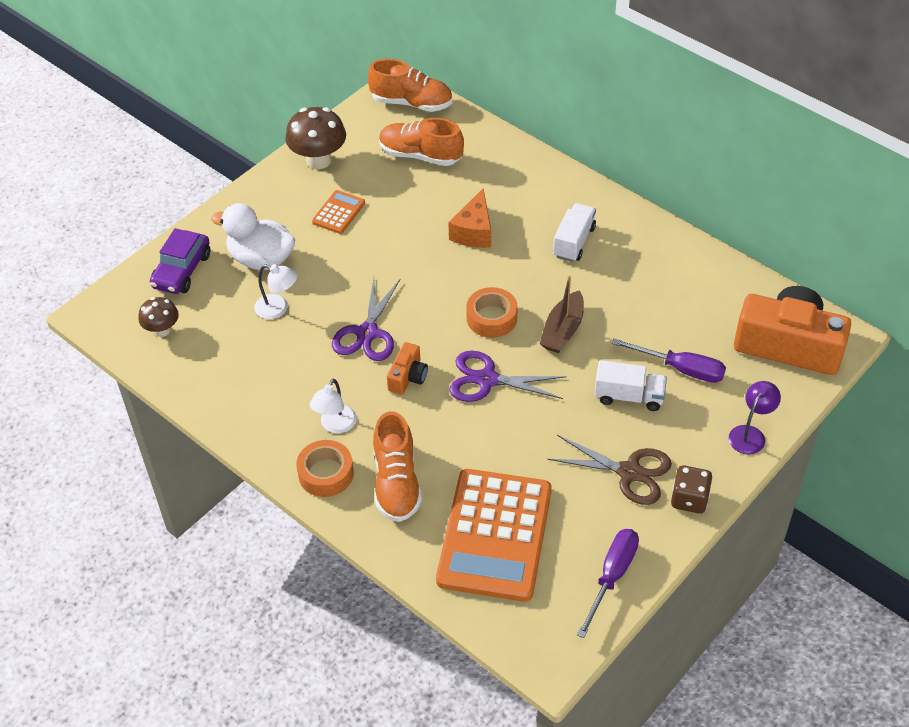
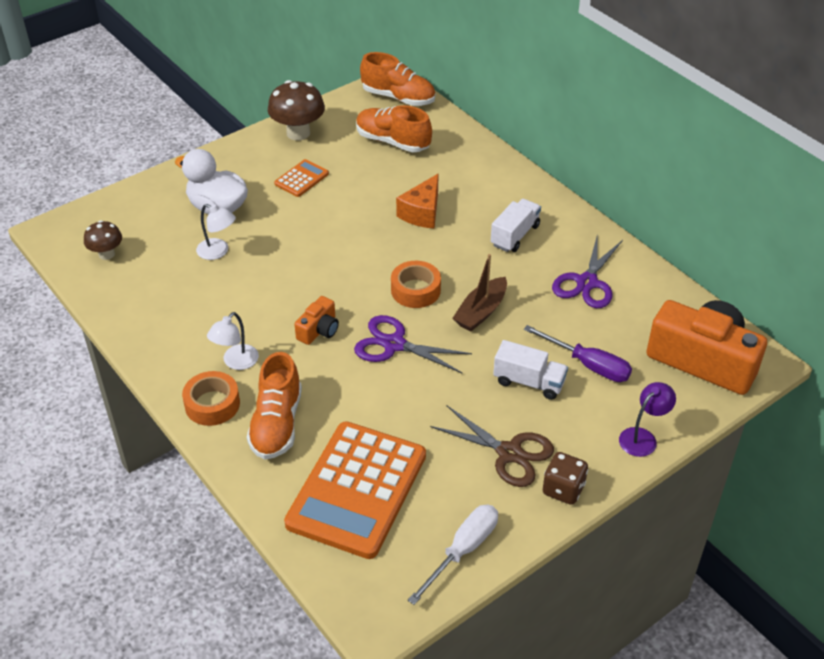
camera: 10 degrees right, 5 degrees down
(182, 271) = (143, 207): purple car -> none
(367, 333) = (293, 286): purple scissors -> purple scissors (587, 283)
(612, 576) = (463, 550): purple screwdriver -> white screwdriver

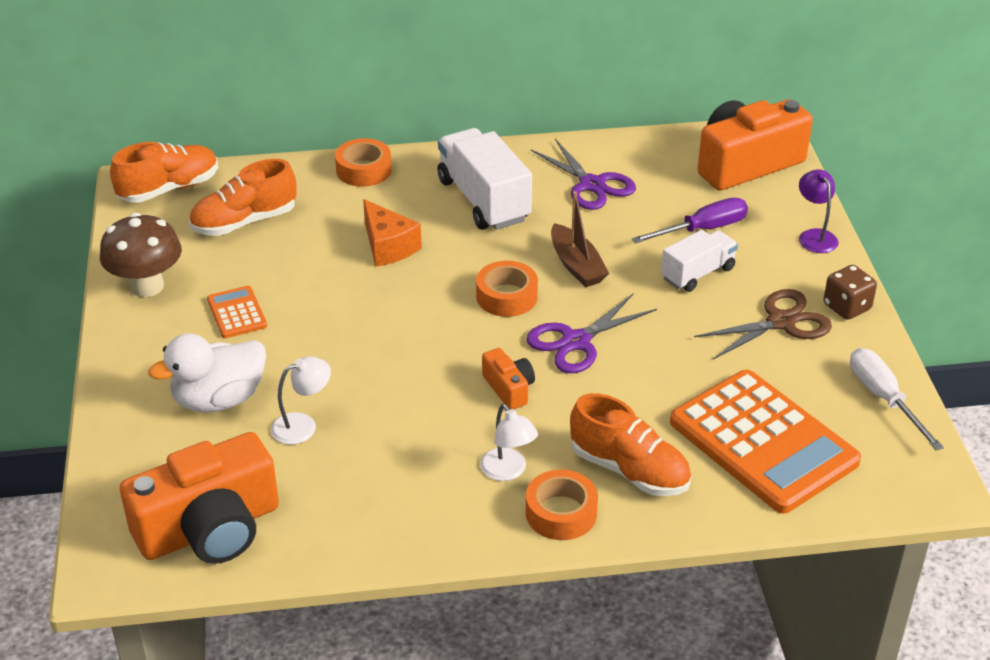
camera: 60 degrees left, 5 degrees down
(106, 254) = (210, 528): brown mushroom -> orange camera
(495, 166) = (363, 170): none -> orange tape
(515, 235) = (483, 200): white truck -> white truck, size x1.65

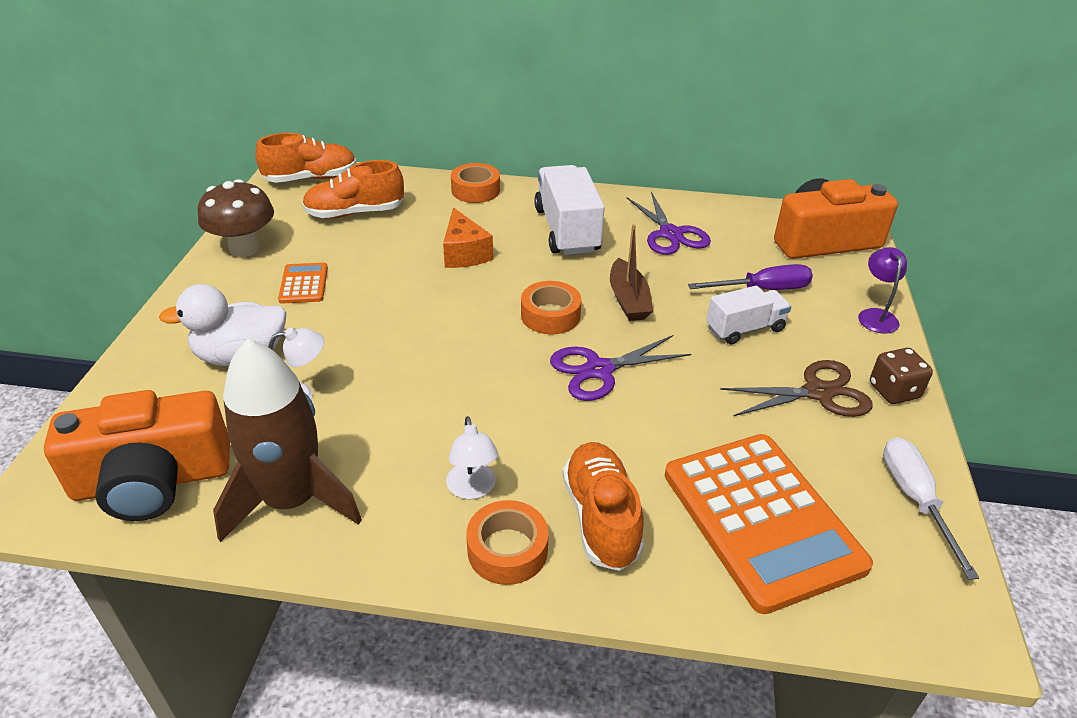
camera: 15 degrees right, 0 degrees up
(350, 515) = (292, 500): none -> brown rocket
(509, 388) = (513, 402): orange camera -> none
(629, 470) = (601, 518): orange shoe -> orange shoe turned 150 degrees counterclockwise

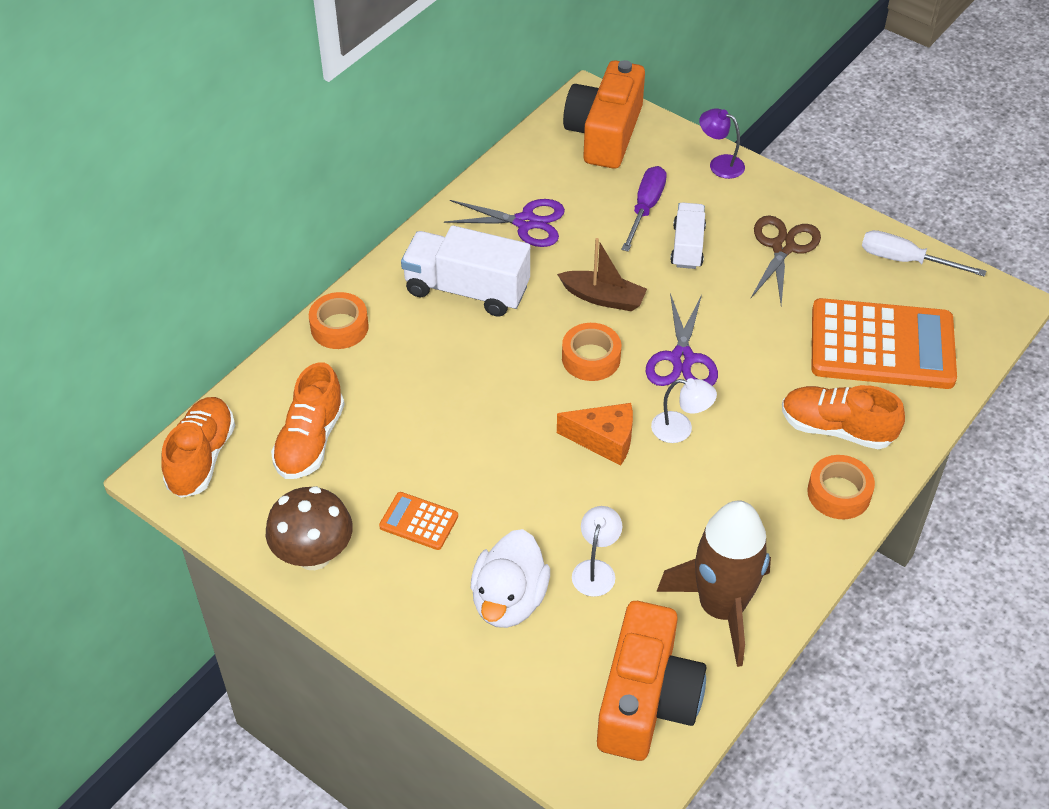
camera: 60 degrees left, 10 degrees up
(464, 253) = (452, 380): orange cheese -> orange cheese (604, 440)
(473, 489) = (770, 491): white lamp -> white lamp (680, 429)
(894, 391) = (805, 207): brown dice -> none

